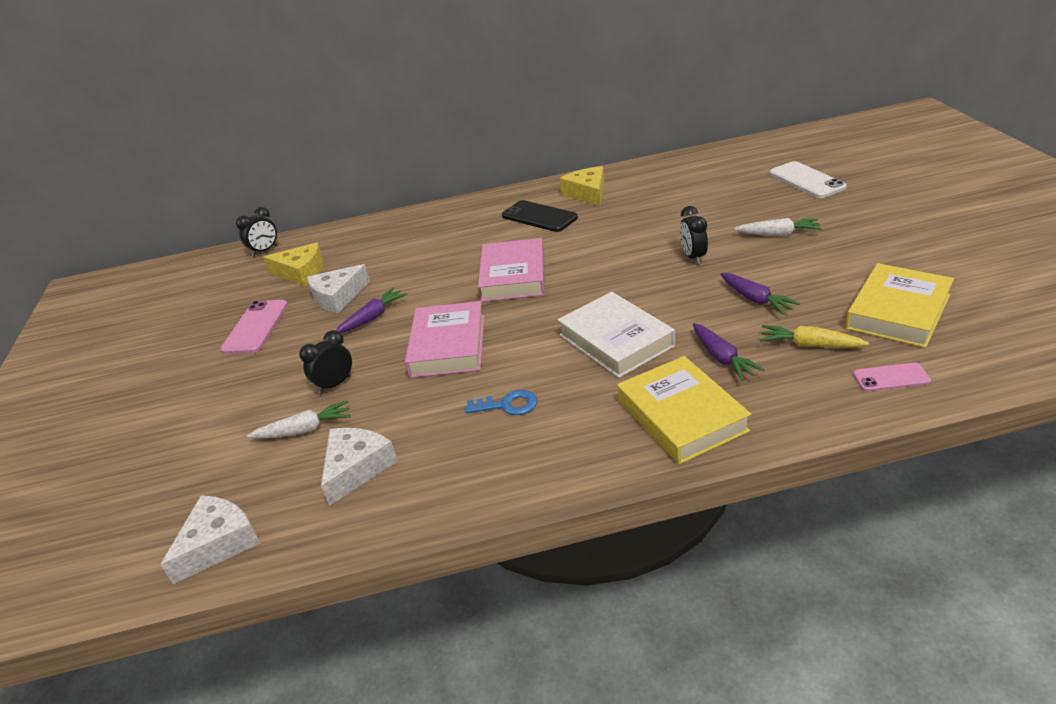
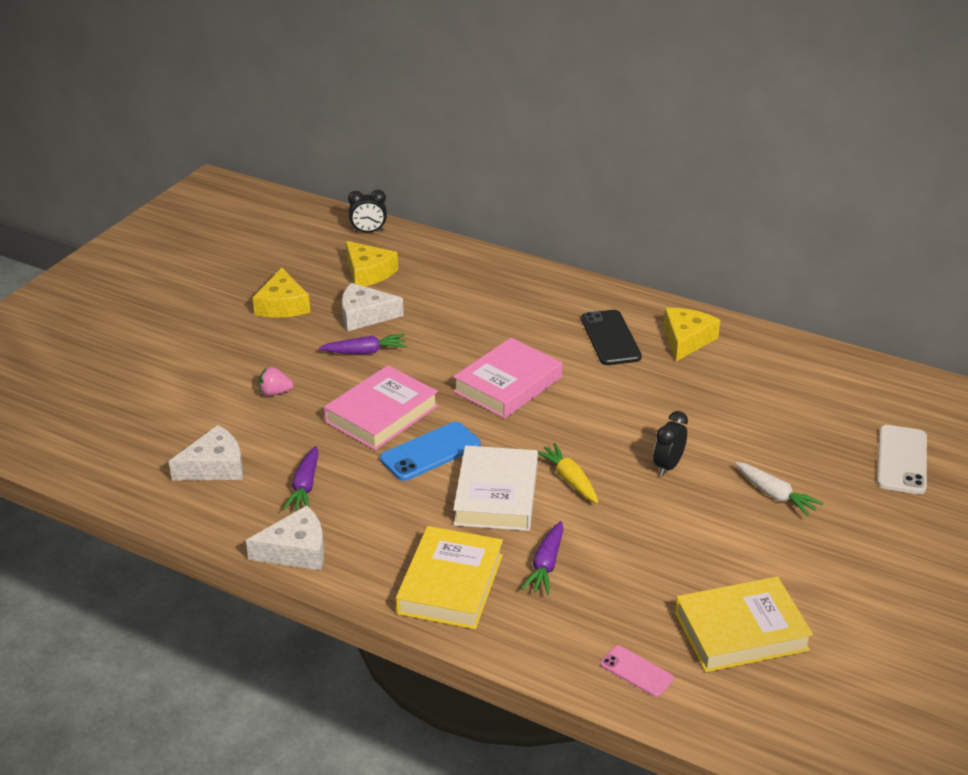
camera: 35 degrees right, 0 degrees up
(218, 543) = (92, 459): white cheese -> white cheese (296, 550)
(256, 327) = (283, 305): pink phone -> yellow cheese
(304, 430) = (218, 415): white carrot -> none
(335, 384) = (275, 393): black clock -> pink strawberry
(507, 405) = (356, 490): blue key -> none
(524, 345) = (430, 452): none -> blue phone
(755, 299) = (651, 538): purple carrot -> purple carrot (305, 486)
(809, 345) = (624, 604): yellow carrot -> yellow carrot (569, 479)

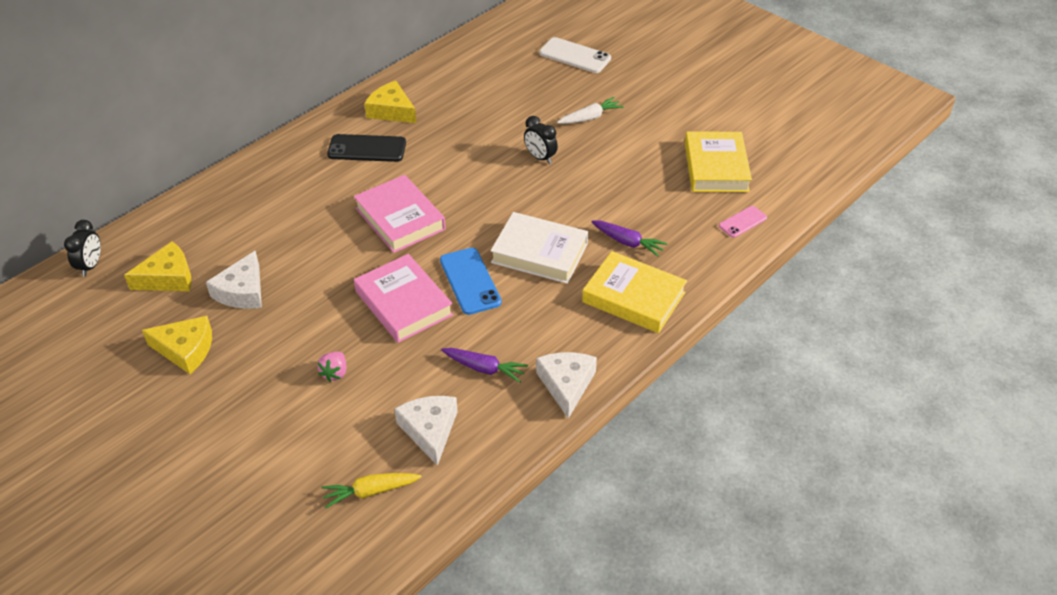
camera: 75 degrees left, 10 degrees up
(365, 352) = (303, 300): purple carrot -> none
(569, 479) = (536, 210): yellow carrot -> yellow carrot (370, 491)

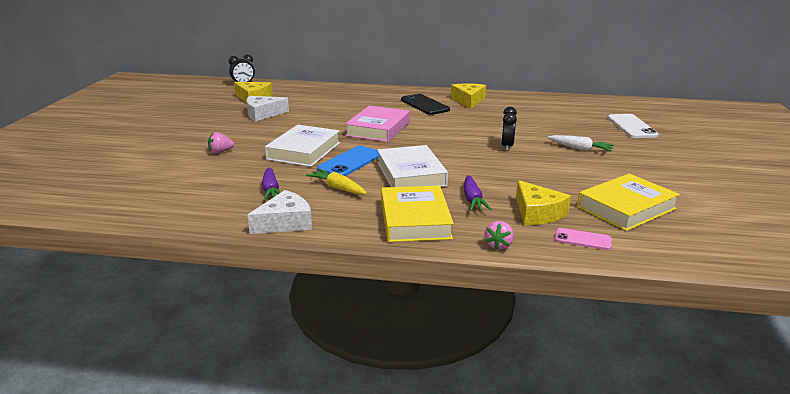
camera: 55 degrees right, 20 degrees down
(186, 349) = (203, 116): yellow cheese -> yellow cheese (537, 213)
(370, 491) = (123, 190): yellow carrot -> yellow carrot (338, 188)
(403, 303) = (304, 151): pink book -> white book
(429, 430) = (194, 191): white cheese -> none
(715, 272) = (498, 245): none -> pink strawberry

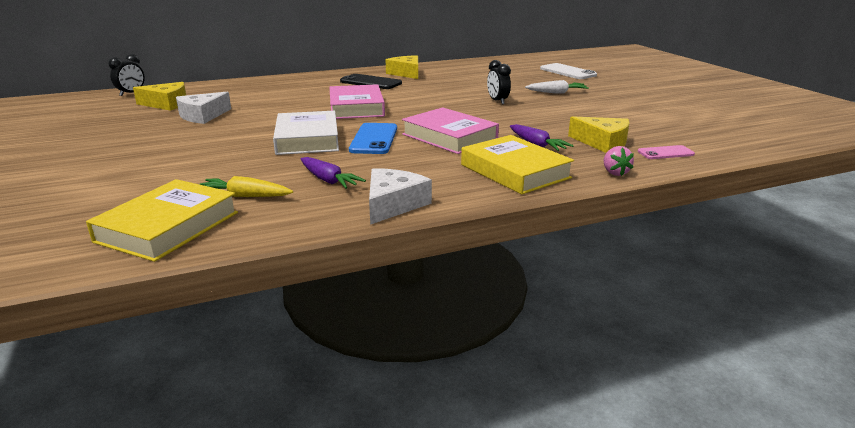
camera: 30 degrees left, 0 degrees up
(220, 152) = (206, 158): pink strawberry -> none
(338, 188) = (398, 163): yellow carrot -> yellow carrot (245, 196)
(411, 174) = (449, 137): white book -> pink book
(626, 208) = (656, 125): yellow book -> yellow book (168, 227)

